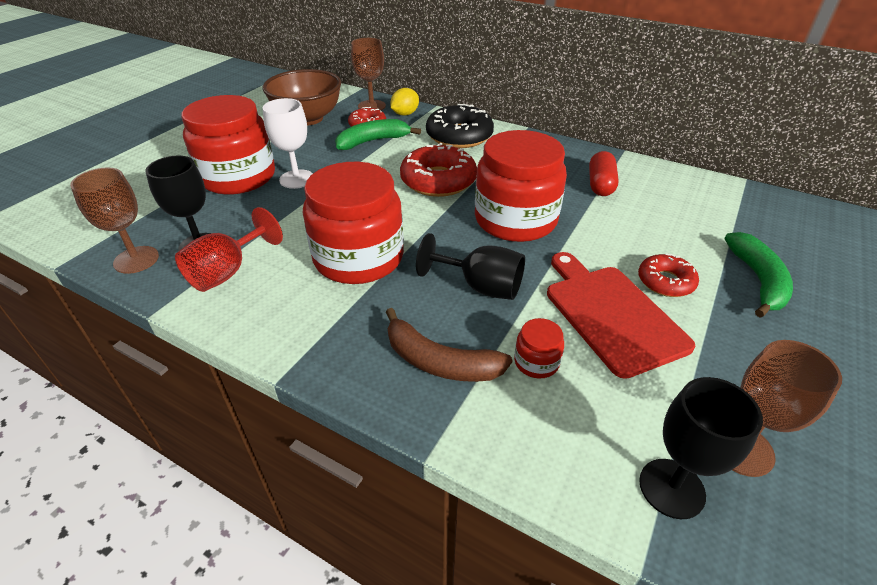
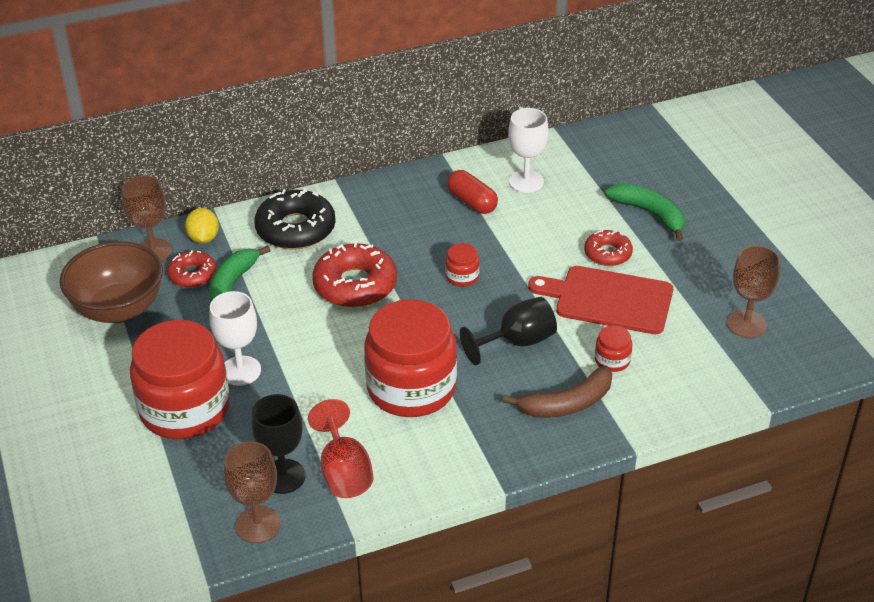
camera: 50 degrees left, 0 degrees up
(515, 220) = (462, 276): red jar -> red jar, size x0.41
(666, 196) = (526, 181): none -> white goblet
(671, 488) = (742, 367): black goblet -> none

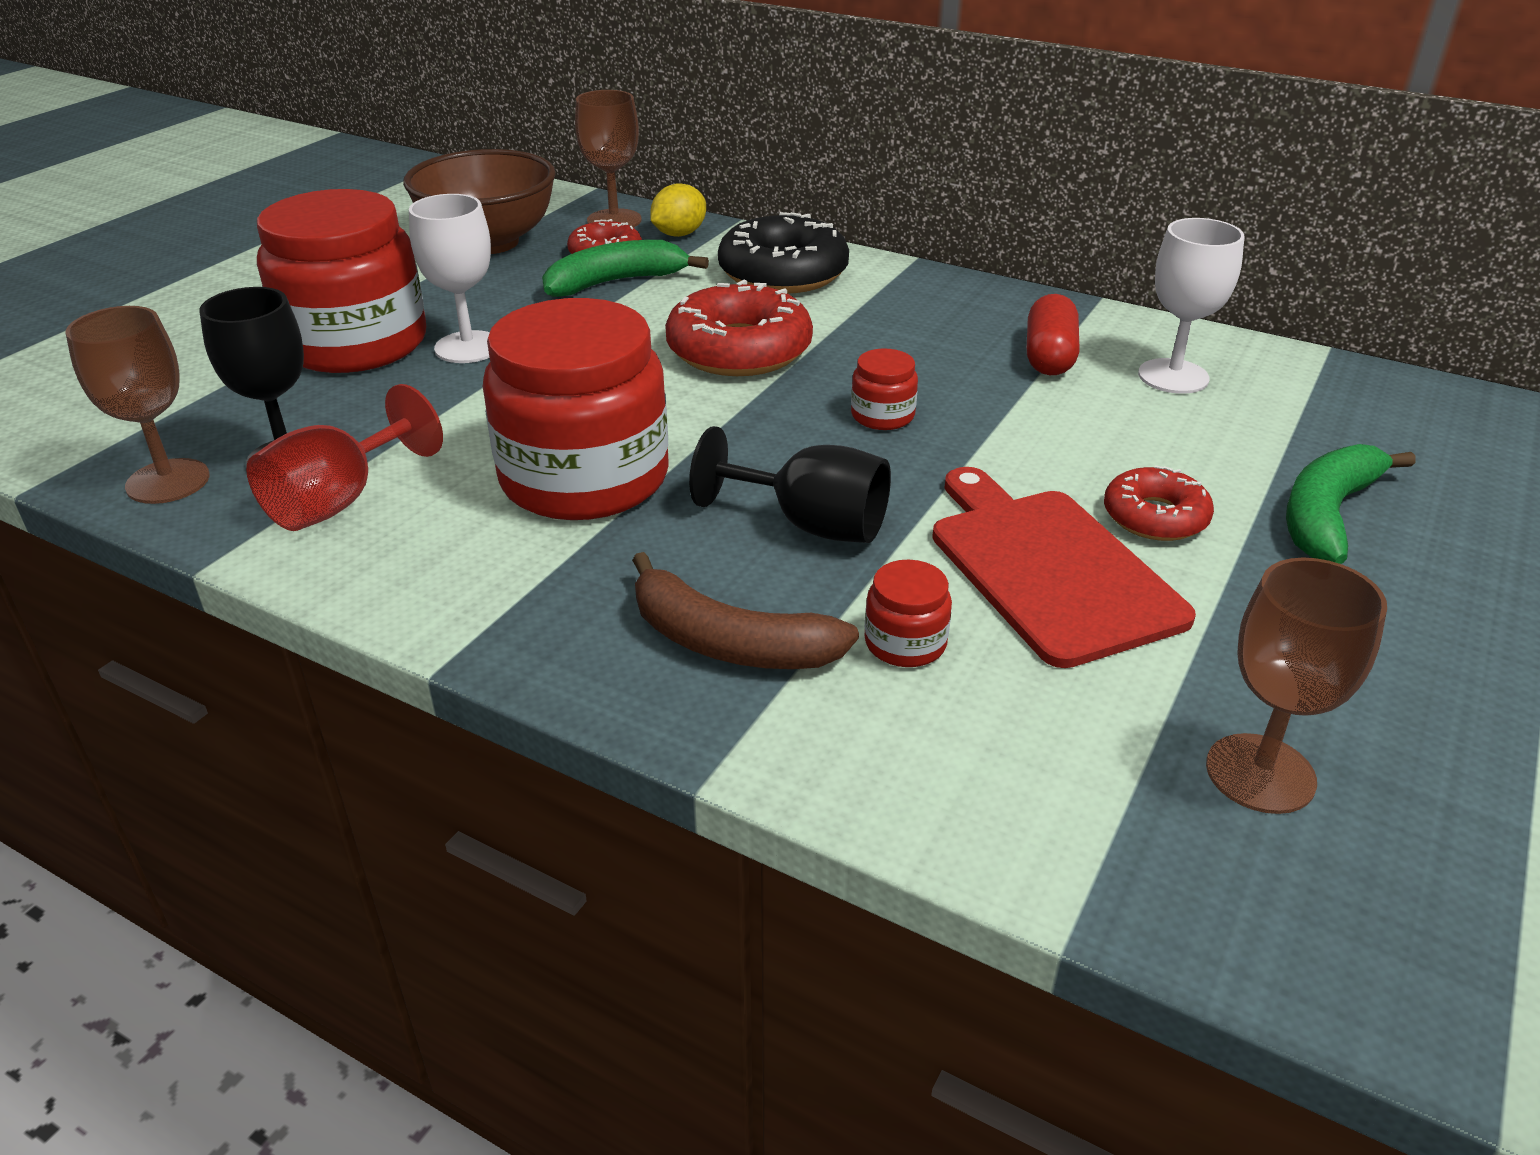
camera: 50 degrees right, 5 degrees down
(650, 214) = (1327, 515): green banana -> green banana turned 150 degrees counterclockwise

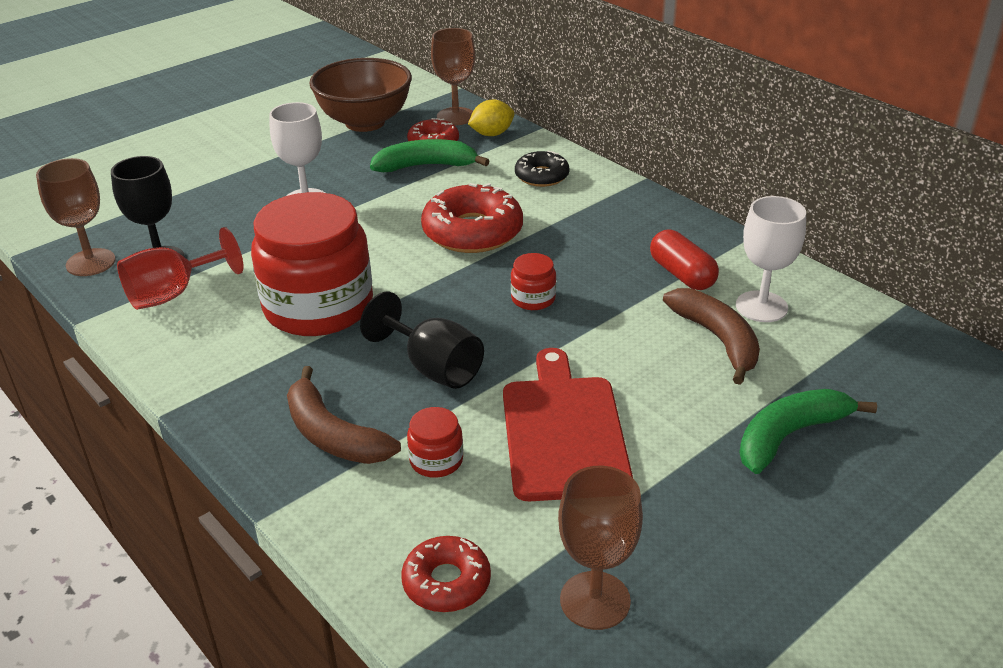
camera: 20 degrees right, 0 degrees up
(356, 344) = (242, 186): red jar -> none
(783, 273) = (541, 176): black donut -> black donut, size x0.58
(1049, 356) = (682, 274): red capsule -> red capsule turned 60 degrees counterclockwise
(1152, 422) = (717, 340): none -> brown banana
(1155, 517) = (663, 411): red donut -> red donut (446, 582)

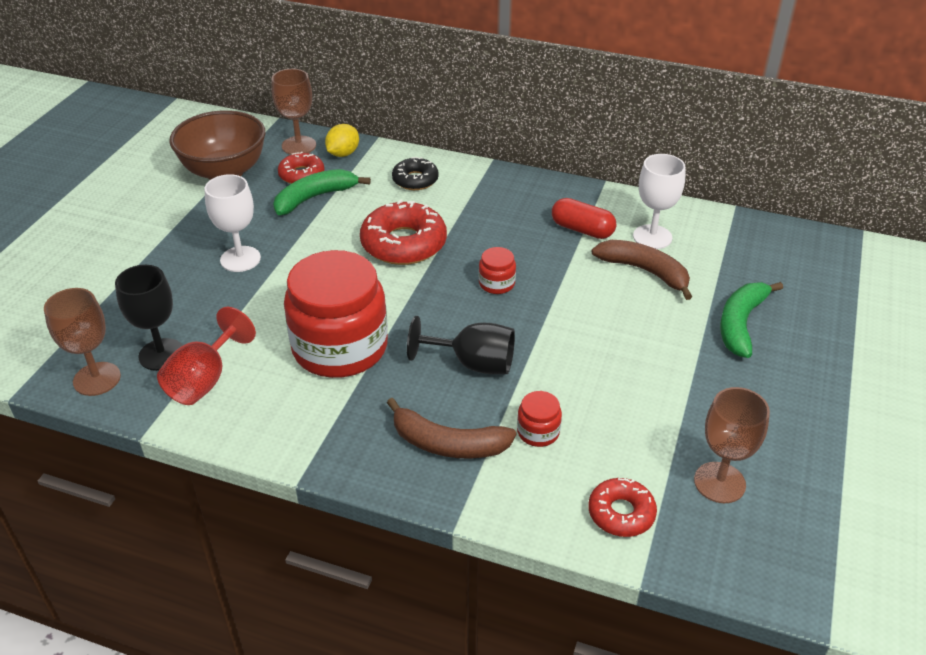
camera: 30 degrees left, 5 degrees up
(563, 431) = (603, 376): red cutting board -> none

